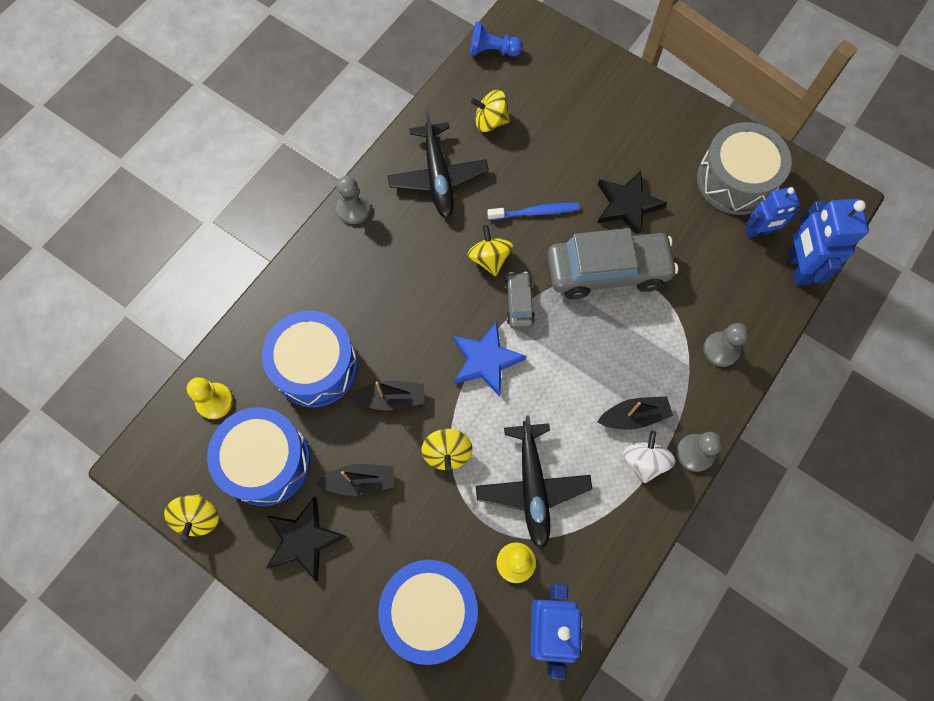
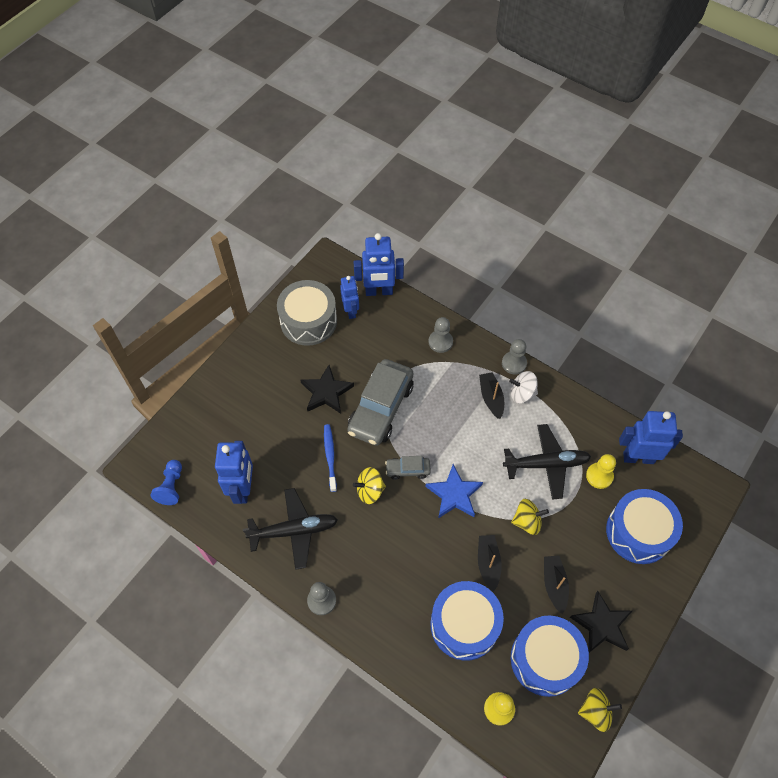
camera: 90 degrees left, 10 degrees down
(490, 121) = (243, 489): yellow spinning top -> blue robot
(607, 271) = (381, 408): grey car -> grey car turned 150 degrees counterclockwise

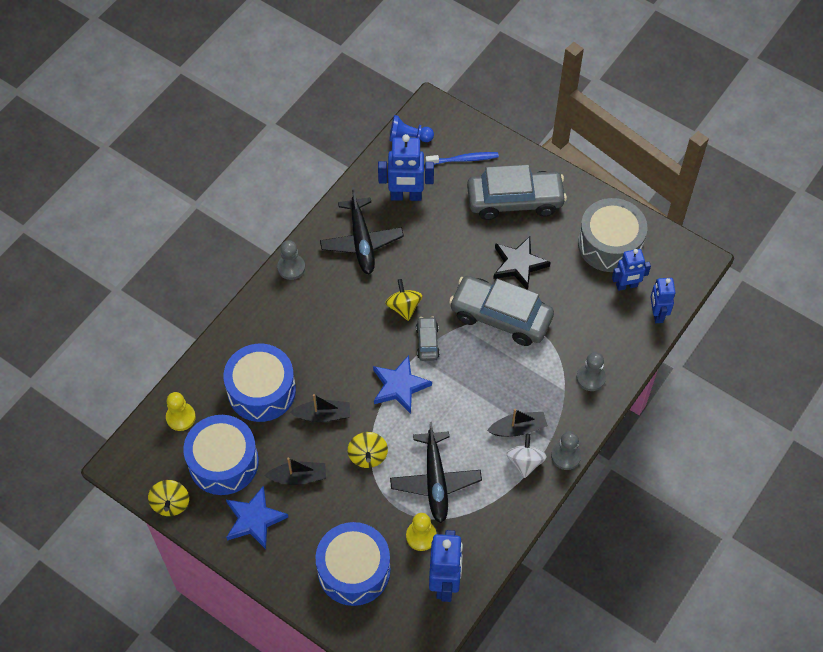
camera: 90 degrees right, 0 degrees up
(256, 393) = (515, 200): none -> grey car
(330, 456) = (442, 270): blue toothbrush -> blue toothbrush (463, 159)
(379, 291) = (657, 314): blue robot -> blue robot, size x0.65
(602, 625) = (254, 519): black star -> blue star

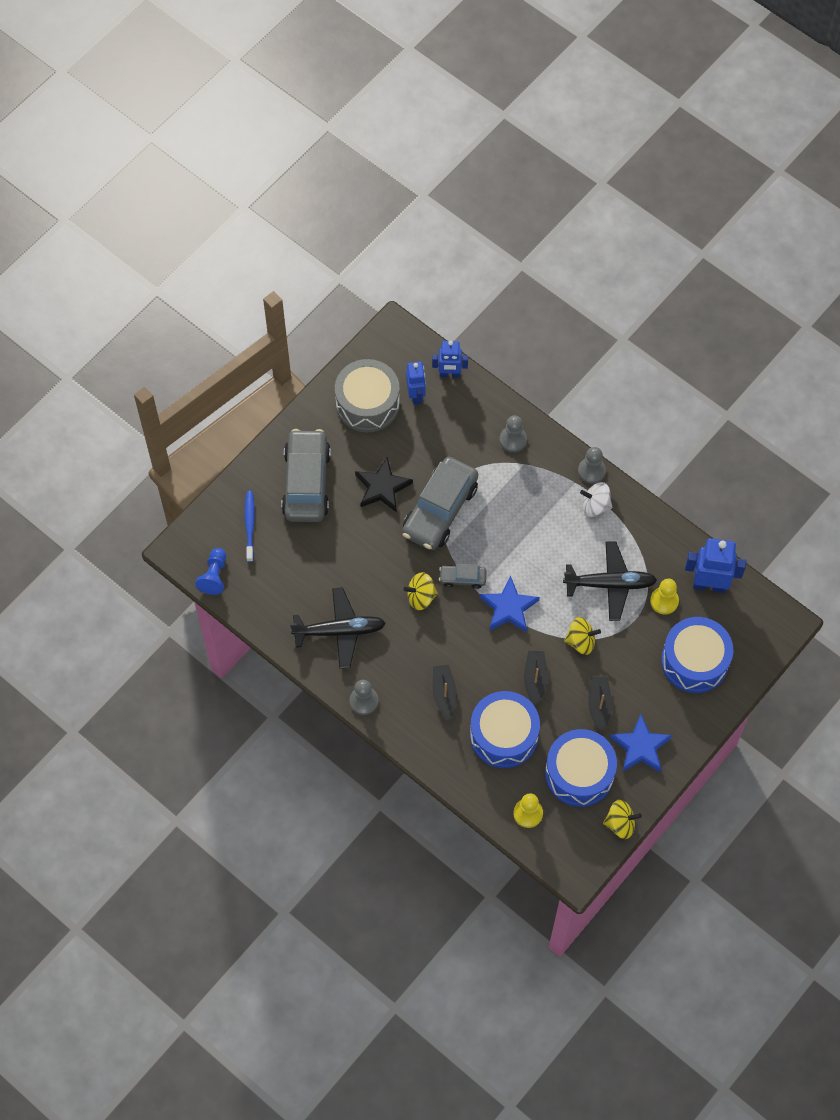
camera: 85 degrees left, 5 degrees up
(406, 196) = (288, 584): blue robot -> none
(518, 428) = (561, 508): black boat -> black boat (444, 694)

